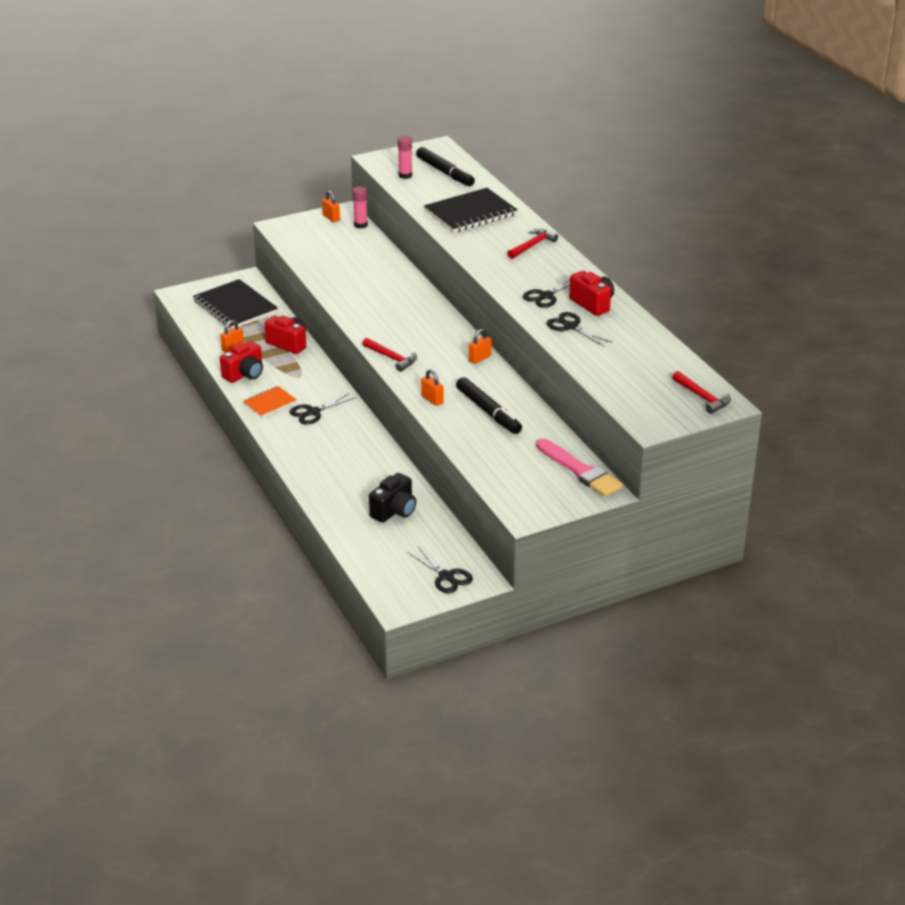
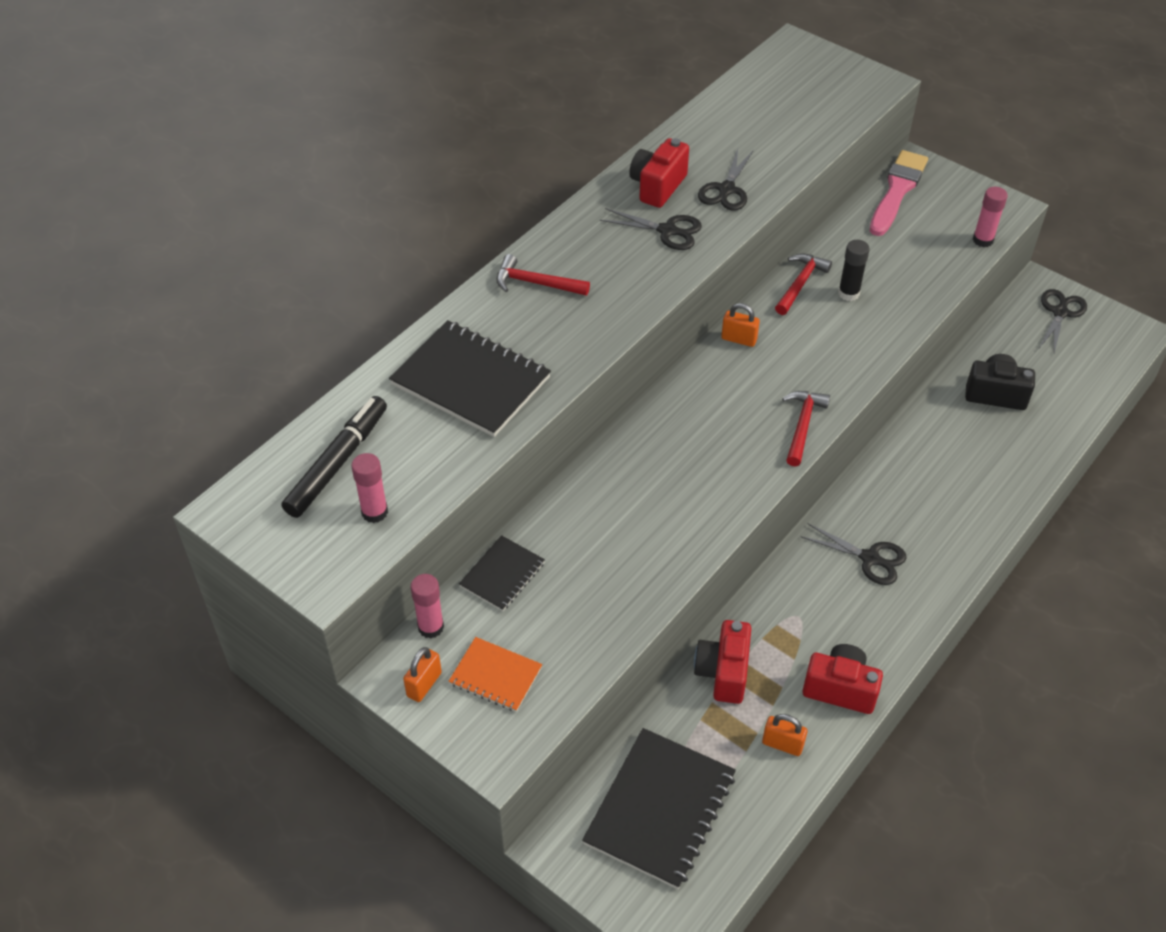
camera: 115 degrees left, 15 degrees up
(270, 403) = (886, 620): orange notebook -> orange notebook (495, 676)
(374, 248) = (502, 575): none -> black notebook
(432, 400) = (864, 351): orange padlock -> none
(488, 412) = (848, 293): black marker -> black glue stick
(498, 488) = (983, 240): none -> pink glue stick
(702, 397) = (794, 62): red hammer -> red hammer (800, 284)

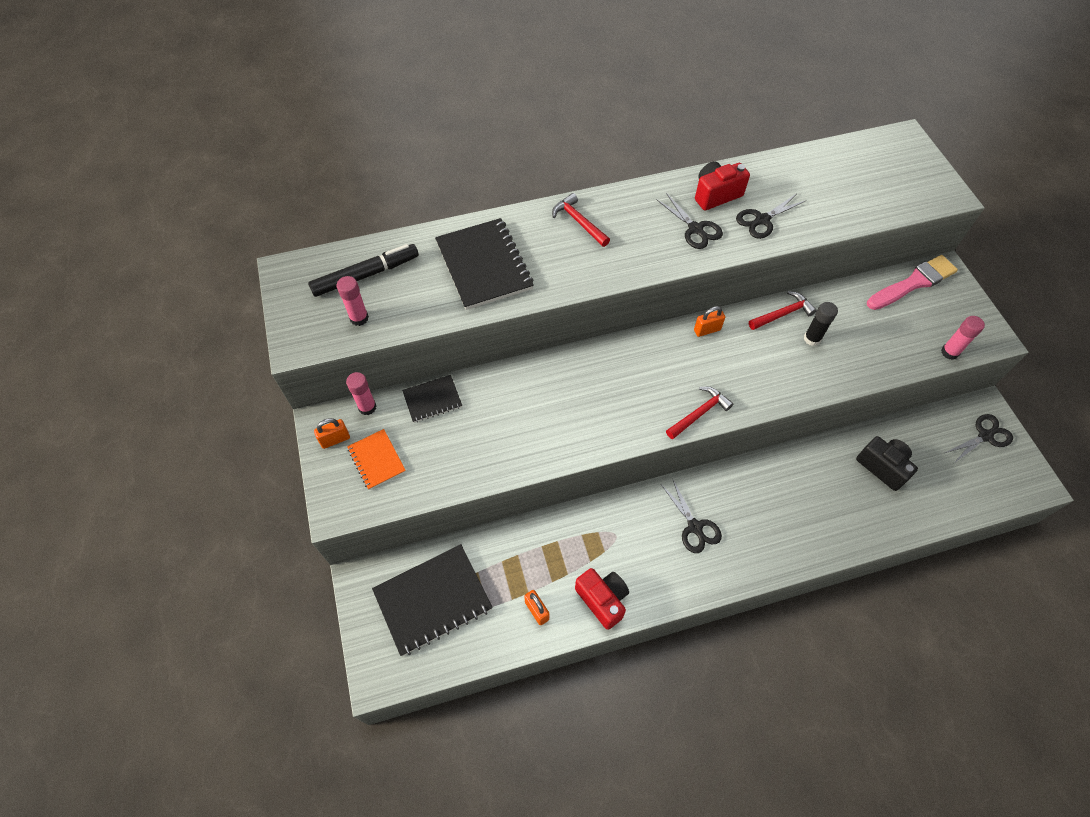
camera: 35 degrees right, 10 degrees up
(723, 672) = (539, 540): red camera -> none
(739, 339) = (707, 330): orange padlock -> orange padlock turned 75 degrees counterclockwise

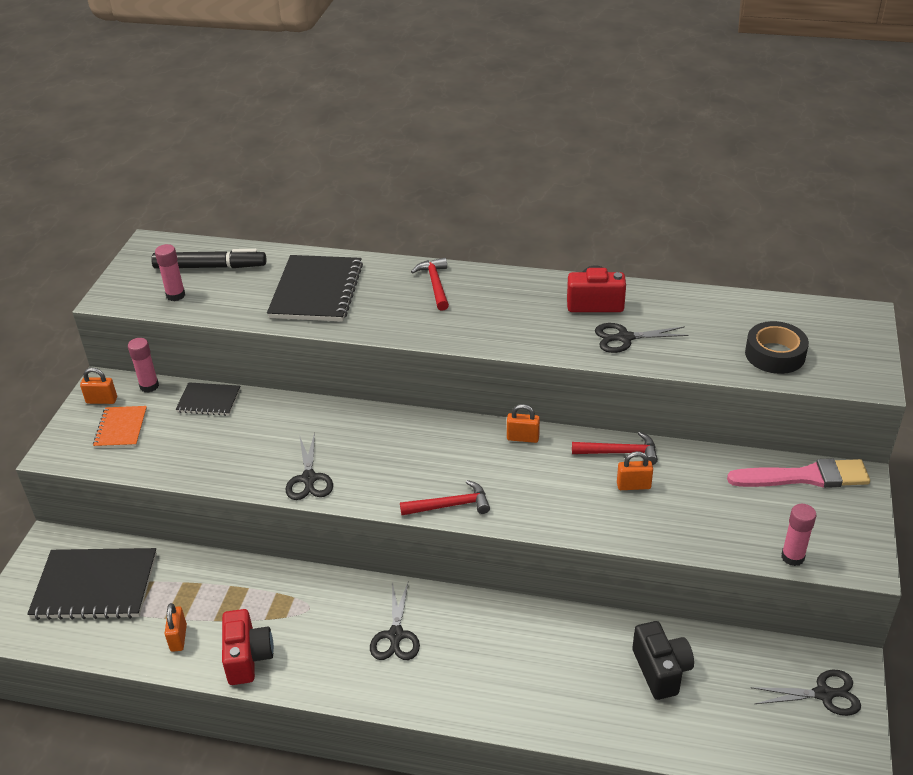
camera: 30 degrees right, 20 degrees down
(696, 229) = (546, 324): black scissors -> black scissors (309, 479)
(812, 339) = (633, 486): black glue stick -> orange padlock
(874, 195) = (775, 354): none -> black tape

